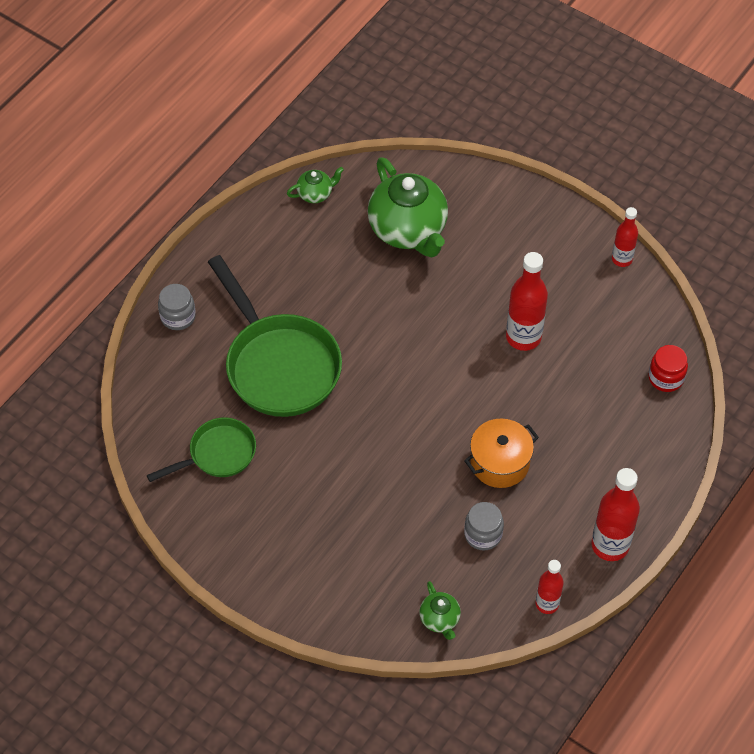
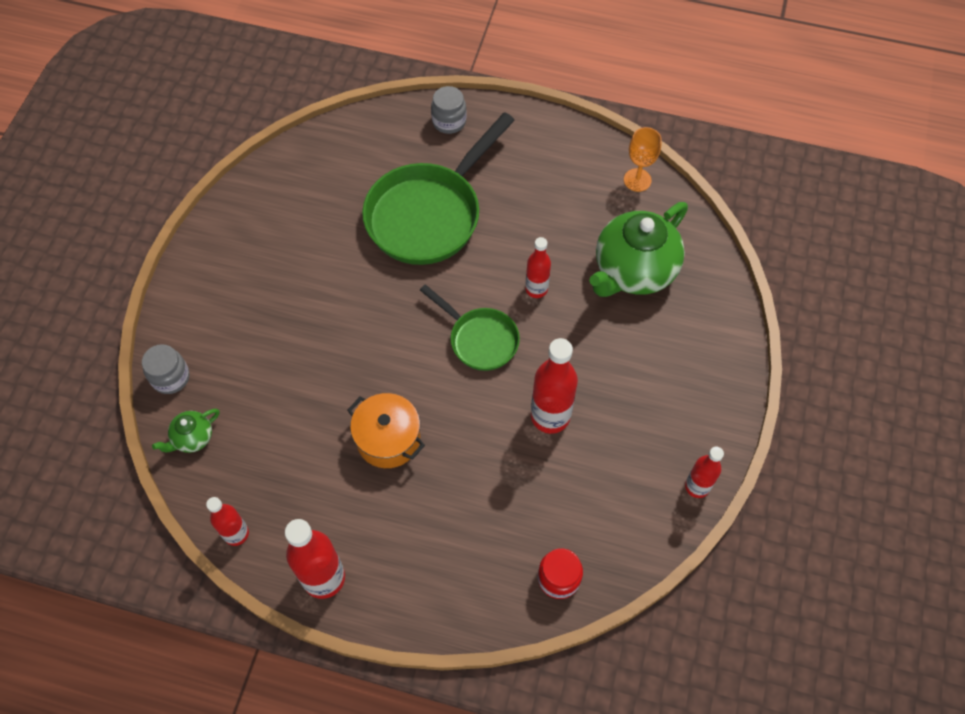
camera: 70 degrees right, 5 degrees up
(217, 454) = (315, 199): green pan -> green pan (480, 339)
(315, 194) = (637, 180): green teapot -> orange goblet
(396, 307) = (536, 289): none -> red bottle
(483, 534) = (299, 448): grey jar -> grey jar (171, 377)

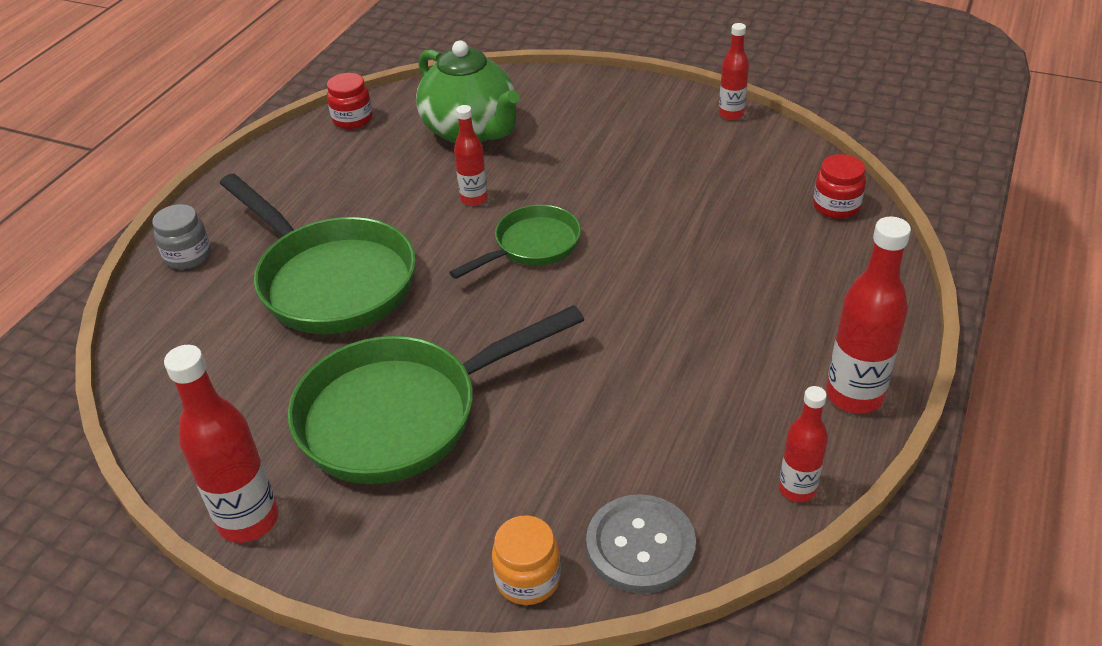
camera: 80 degrees left, 20 degrees down
(171, 377) = (528, 579): grey jar -> orange jar
(193, 438) = (640, 546): green teapot -> grey button
(299, 286) = (402, 415): none -> green pan
(388, 439) = (660, 330): orange pot -> none
(550, 416) = (643, 199): red bottle -> red bottle (248, 520)
(637, 180) = (352, 119): orange goblet -> red jar

